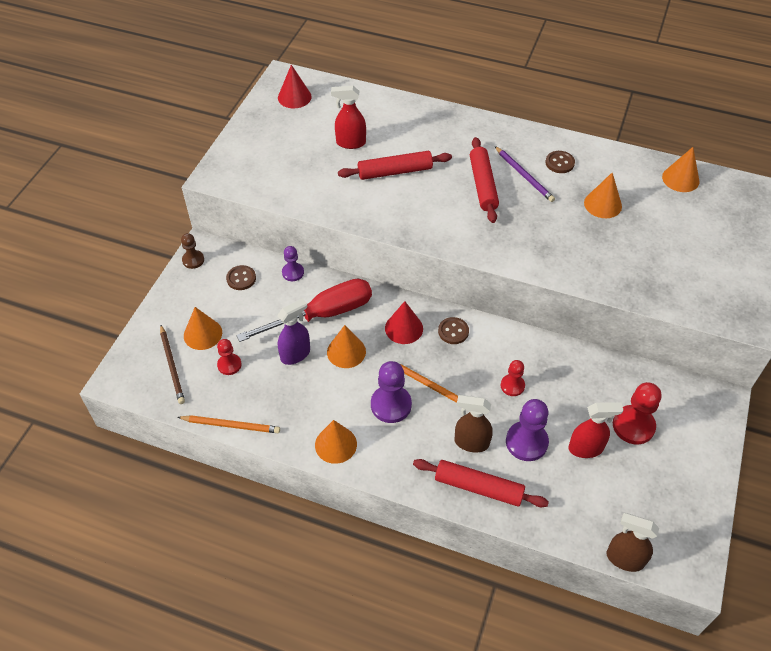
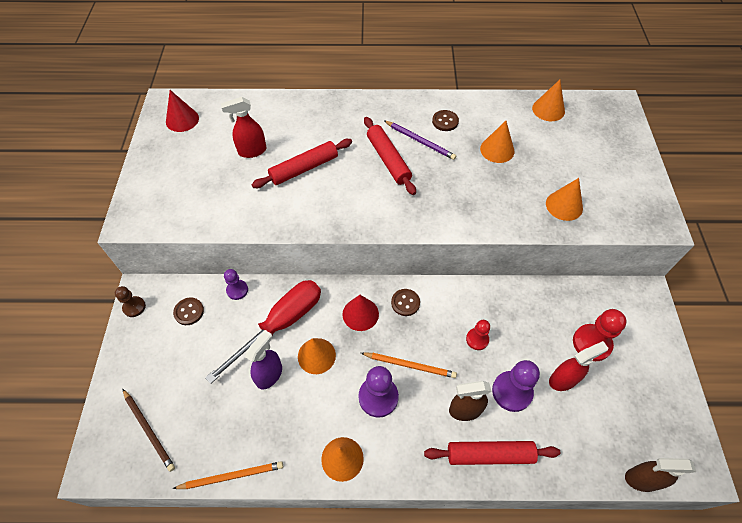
camera: 20 degrees left, 5 degrees up
(203, 334) = (169, 383): orange cone -> orange cone (564, 205)
(229, 365) = (207, 408): red pawn -> none

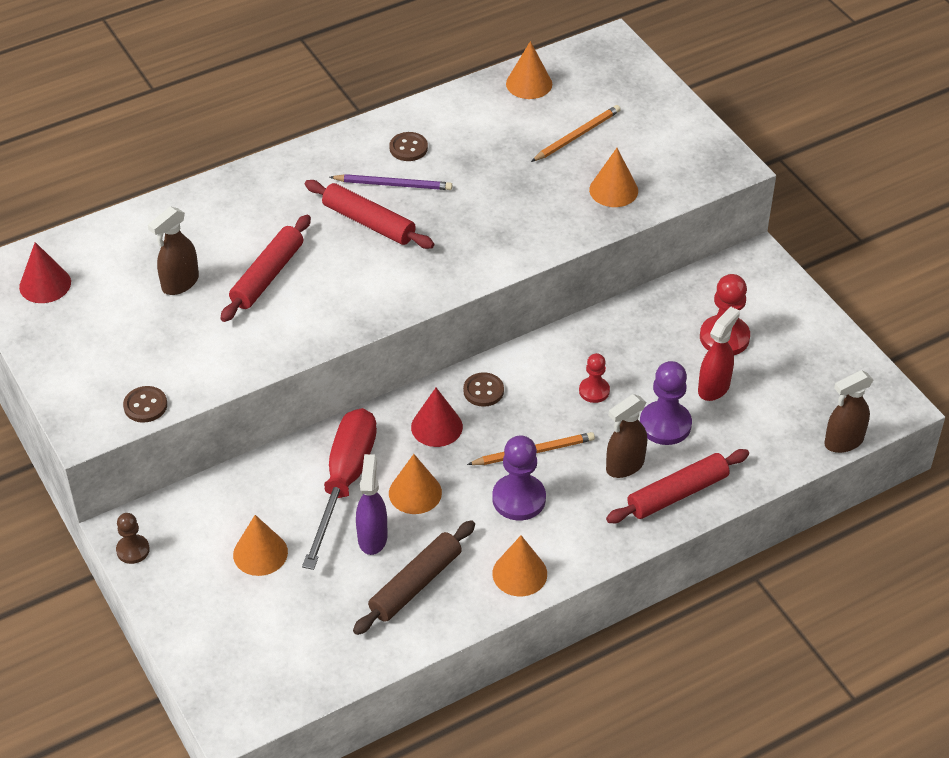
camera: 30 degrees left, 10 degrees down
(149, 430) = (269, 657): brown pencil -> none
(189, 312) = (213, 522): brown button -> brown button (145, 405)
(232, 476) = (405, 648): orange pencil -> orange pencil (577, 135)
(237, 290) = (257, 471): purple pawn -> none
(252, 151) = (180, 283): red spray bottle -> brown spray bottle
(271, 427) = (416, 584): none -> brown rolling pin
(497, 150) = (496, 157): orange cone -> orange cone (260, 553)

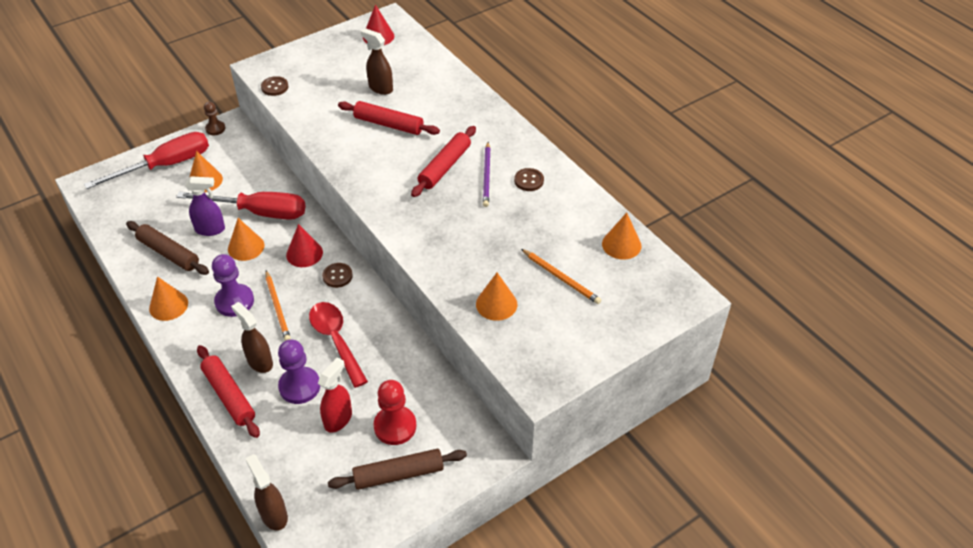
camera: 85 degrees right, 0 degrees up
(212, 609) = (166, 165): none -> red screwdriver
(594, 391) = (336, 340): red pawn -> red spoon
(714, 387) = (338, 419): red spray bottle -> red spray bottle turned 90 degrees counterclockwise
(788, 335) = (398, 474): none -> brown rolling pin

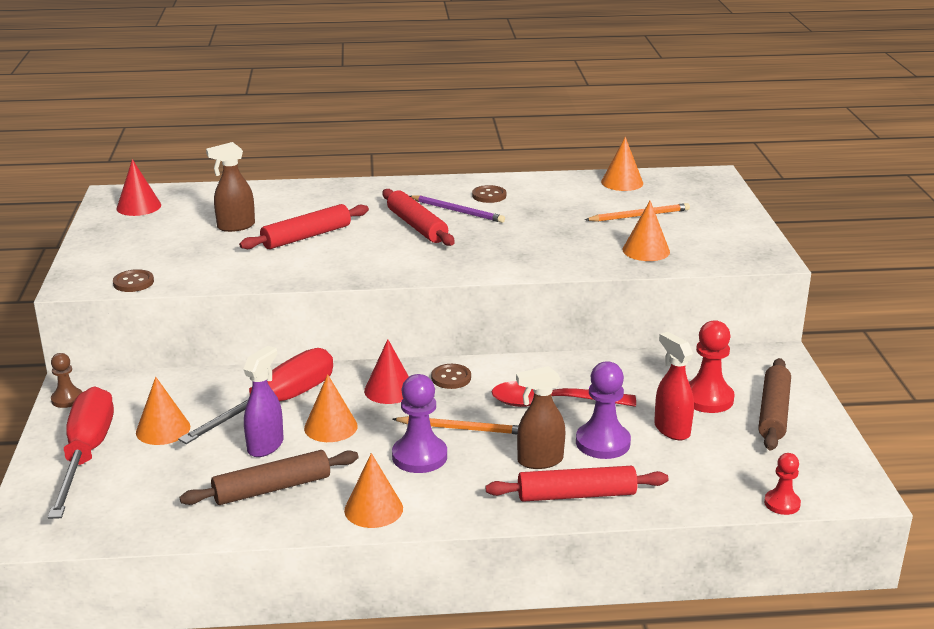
camera: 60 degrees left, 20 degrees down
(274, 515) = (782, 503): brown spray bottle -> red pawn

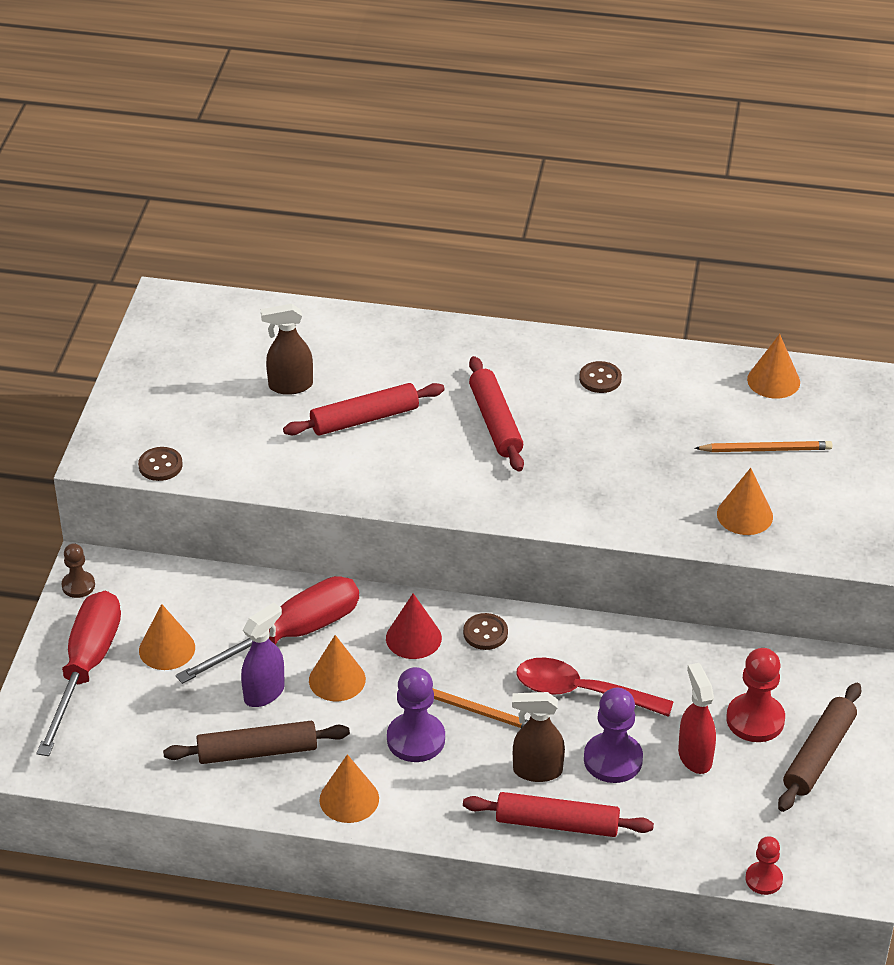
camera: 15 degrees right, 15 degrees up
(138, 206) = (189, 329): red cone -> none
(457, 211) = (552, 402): purple pencil -> none

